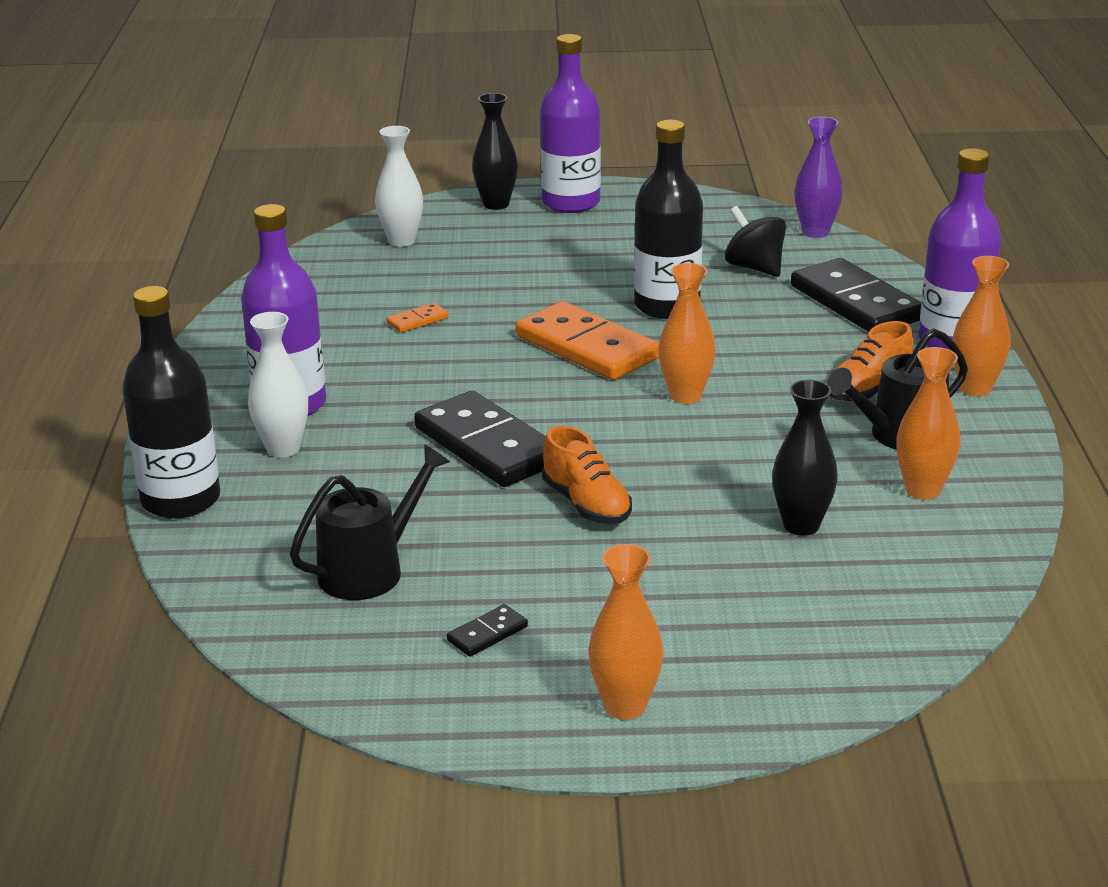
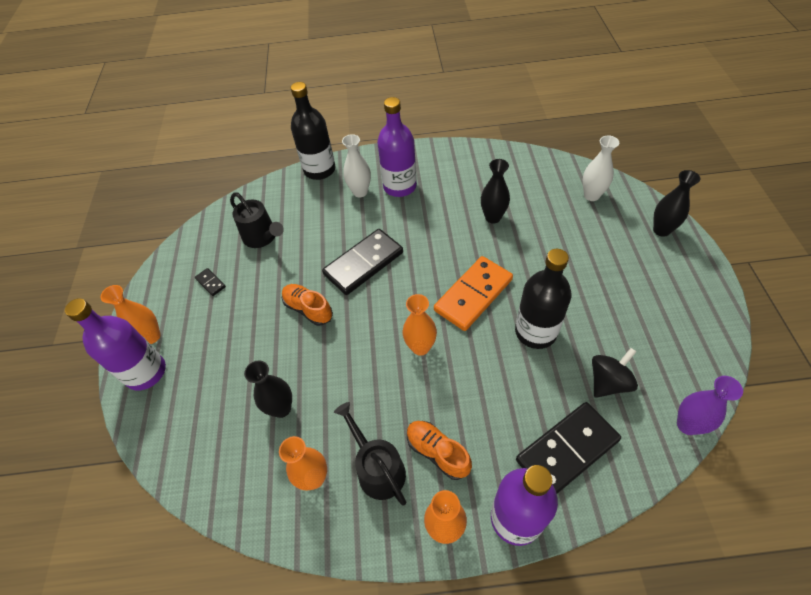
camera: 90 degrees right, 25 degrees up
(417, 321) = (493, 217): orange domino -> black vase
(571, 203) = (680, 268): purple bottle -> purple bottle (146, 372)
(586, 504) = (308, 309): orange shoe -> orange shoe turned 75 degrees clockwise

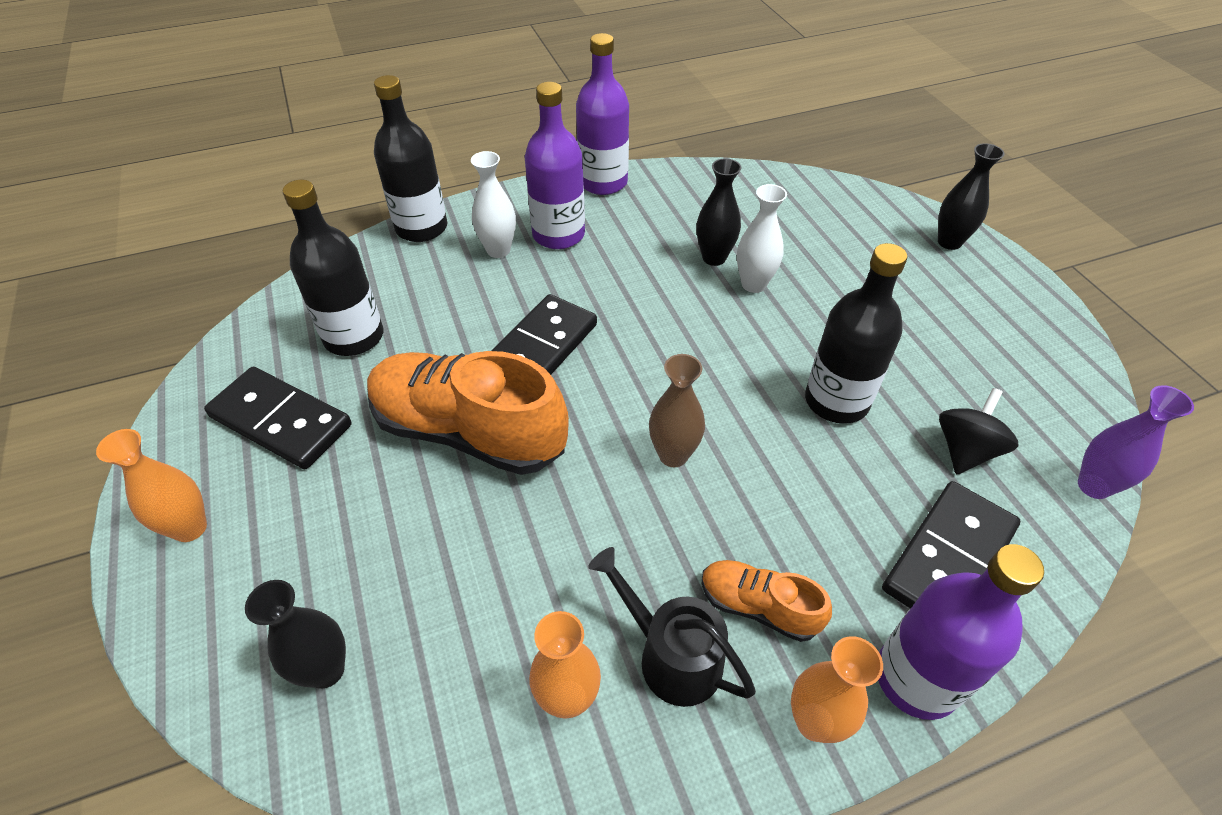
camera: 20 degrees left, 5 degrees down
(146, 372) = (194, 591): purple bottle -> purple bottle (603, 182)
(210, 283) = (280, 421): black domino -> black domino, size x2.38
(262, 237) = (354, 337): black watering can -> black bottle
(281, 408) = (472, 597): black vase -> black vase (326, 670)
(308, 309) = (469, 432): orange shoe -> orange shoe, size x2.01
(420, 347) = (673, 455): orange vase -> brown vase
(473, 295) = (726, 366): orange domino -> none
(591, 195) = (840, 211): white vase -> white vase (753, 284)

